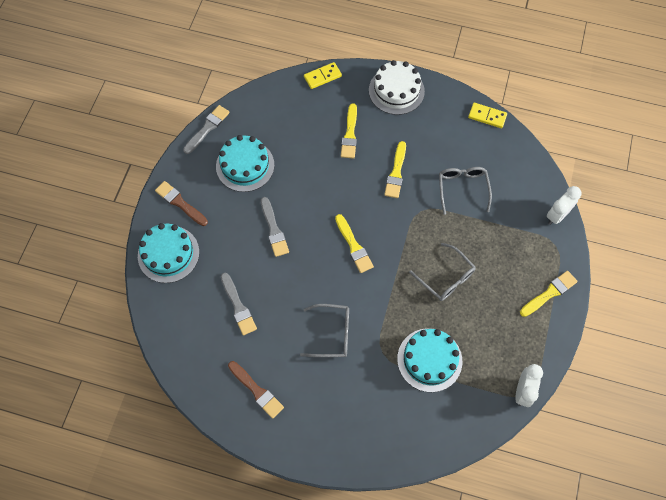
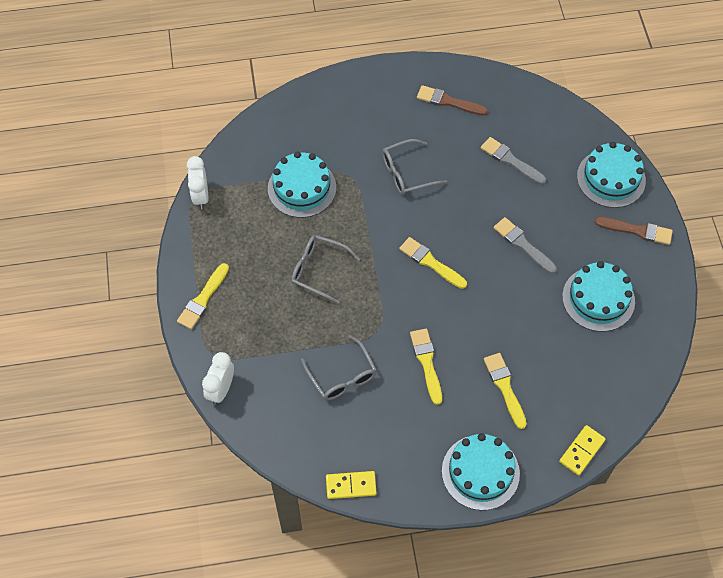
camera: 155 degrees right, 5 degrees down
(207, 128) = (669, 323): grey brush -> none
(396, 90) = (480, 472): white cake -> turquoise cake

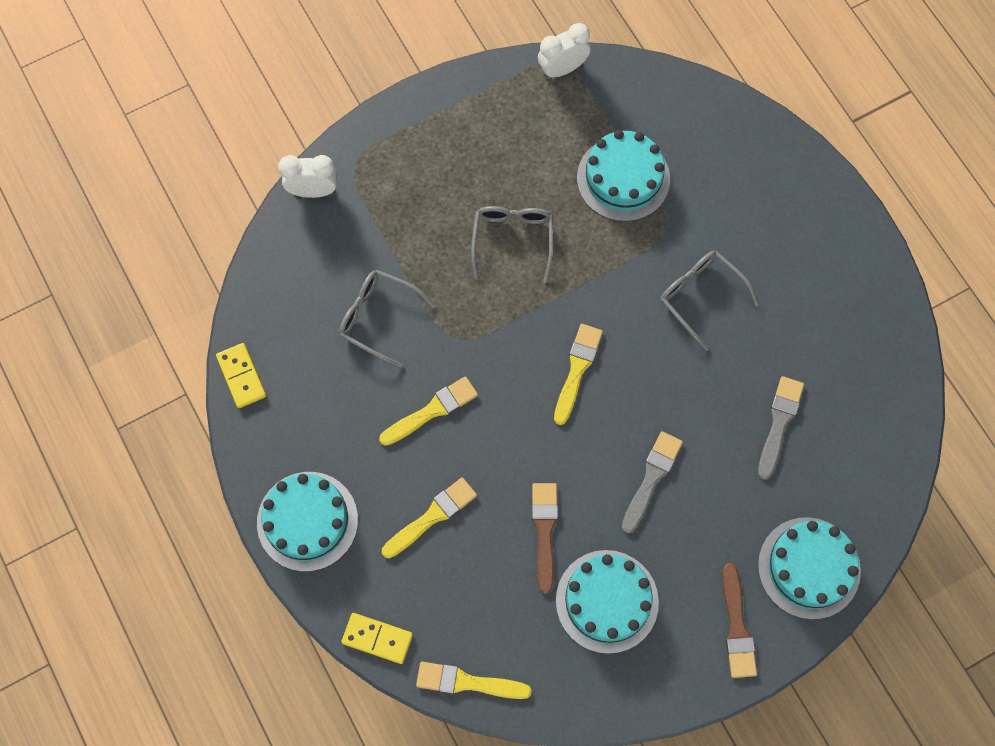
camera: 70 degrees right, 10 degrees up
(203, 299) = (423, 126): yellow brush -> yellow brush (467, 682)
(342, 376) = (378, 318): grey glasses -> grey glasses turned 75 degrees clockwise
(448, 101) = (840, 312): brown brush -> brown brush (544, 531)

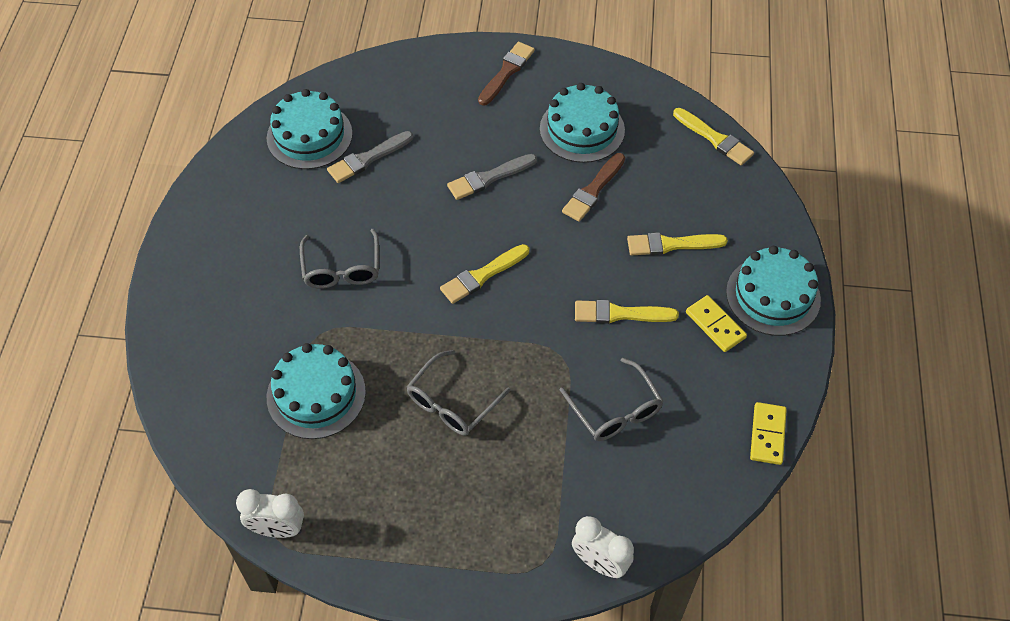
camera: 145 degrees left, 15 degrees down
(377, 638) = (764, 195): yellow domino -> yellow domino (715, 325)
(809, 568) = (430, 75): turquoise cake -> turquoise cake (309, 136)

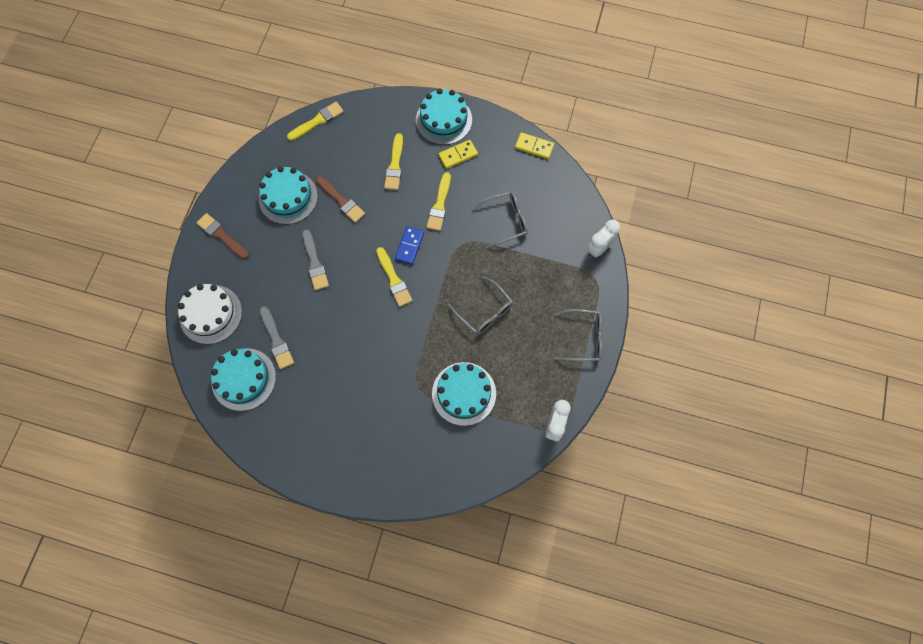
camera: 80 degrees left, 15 degrees up
(342, 268) = (368, 367): grey glasses -> grey glasses (583, 338)
(393, 85) = (211, 314): none -> white cake
(540, 286) = (409, 246): none -> blue domino

